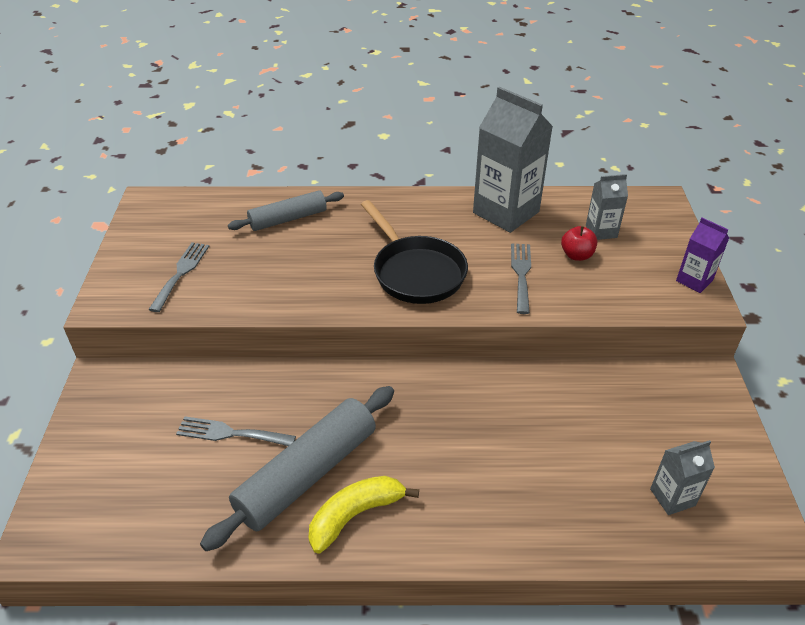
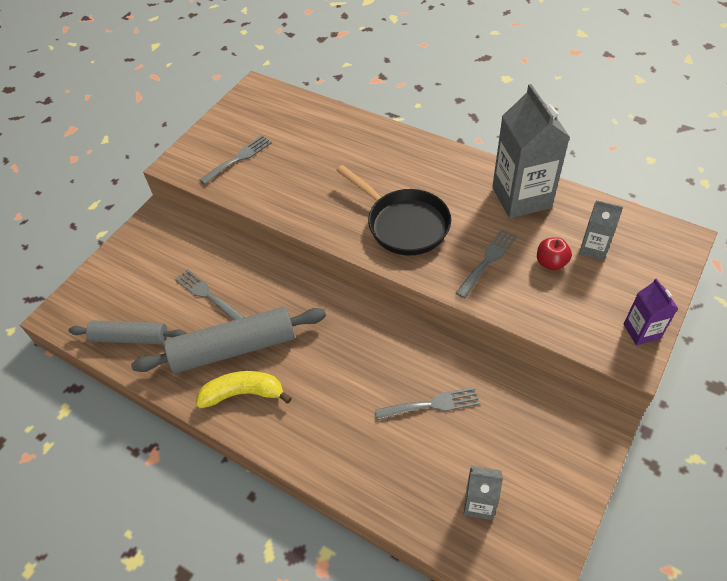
camera: 35 degrees right, 10 degrees up
(288, 219) = (342, 139): grey rolling pin -> grey rolling pin (130, 338)
(416, 272) = (404, 224): black pan -> black pan turned 45 degrees counterclockwise
(558, 430) = (432, 404): none -> grey fork

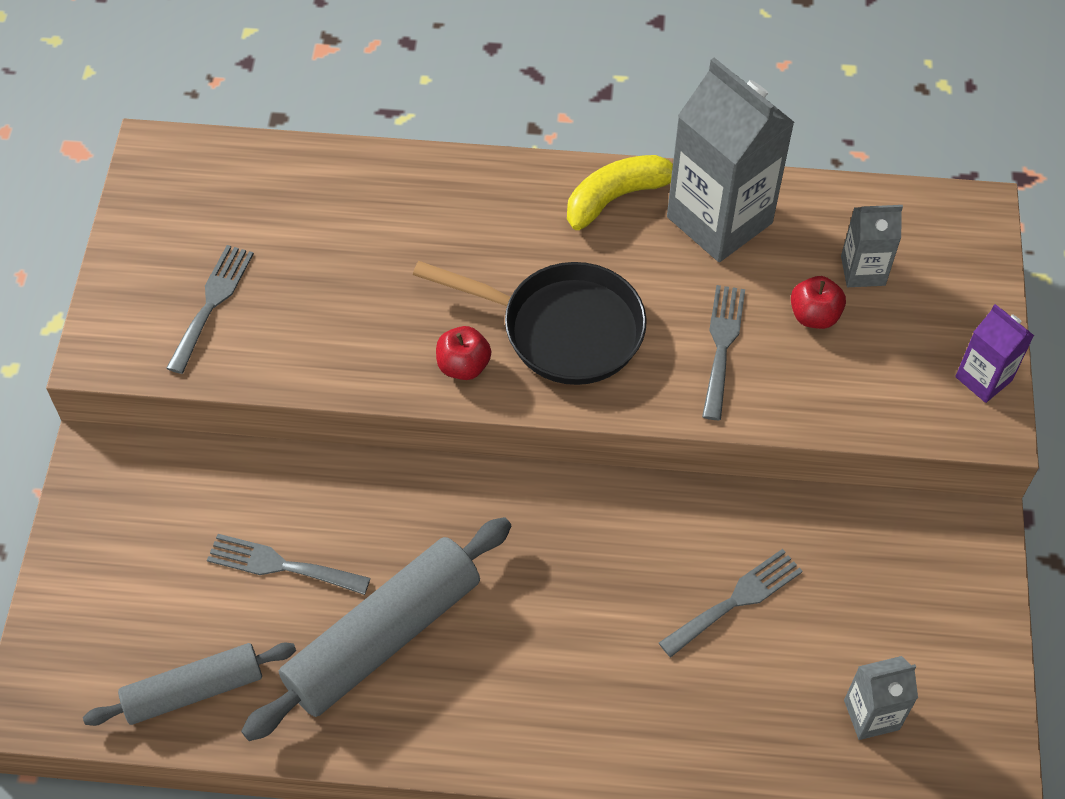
camera: 30 degrees left, 5 degrees up
(243, 393) = (442, 703): yellow banana -> yellow banana (618, 197)
(341, 225) = (463, 366): none -> red apple

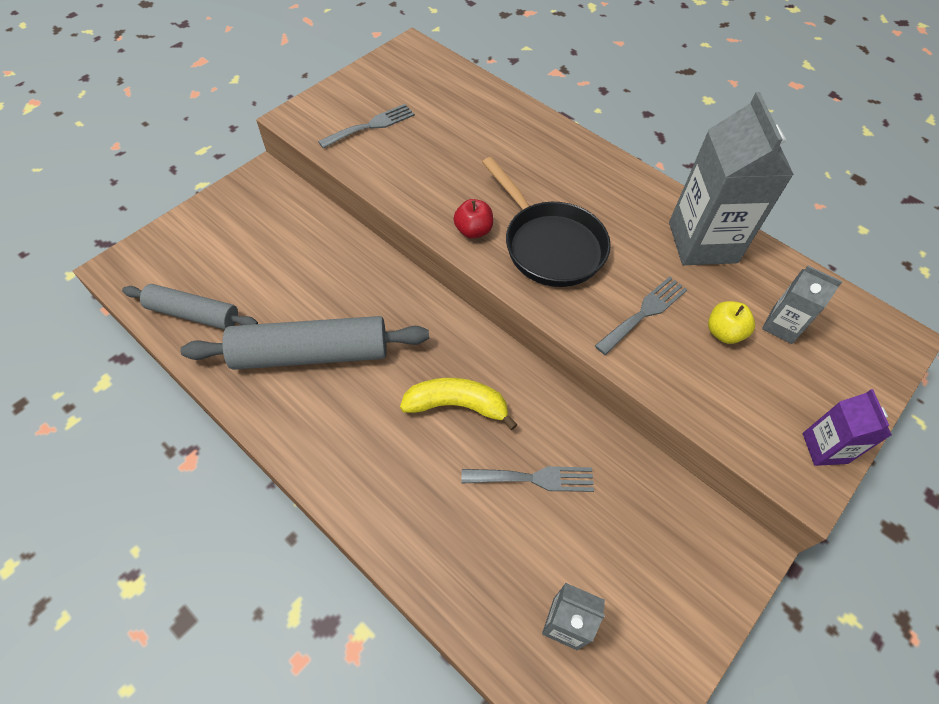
camera: 35 degrees right, 0 degrees up
(280, 565) = (296, 281): grey fork -> none
(618, 197) = (646, 196): yellow banana -> yellow banana (457, 405)
(814, 316) = (723, 332): red apple -> yellow apple

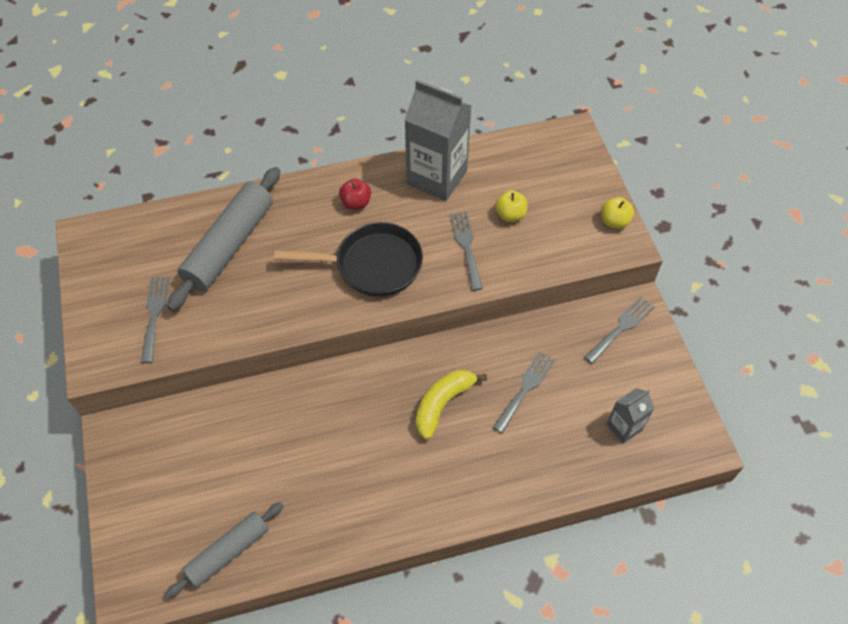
camera: 55 degrees left, 0 degrees up
(311, 353) = (331, 479): grey rolling pin -> grey rolling pin (229, 245)
(473, 231) = (323, 304): red apple -> red apple (356, 203)
(697, 546) = (621, 328): none -> grey fork
(782, 326) = (526, 182): grey carton -> none
(824, 448) = (614, 221): purple carton -> yellow apple

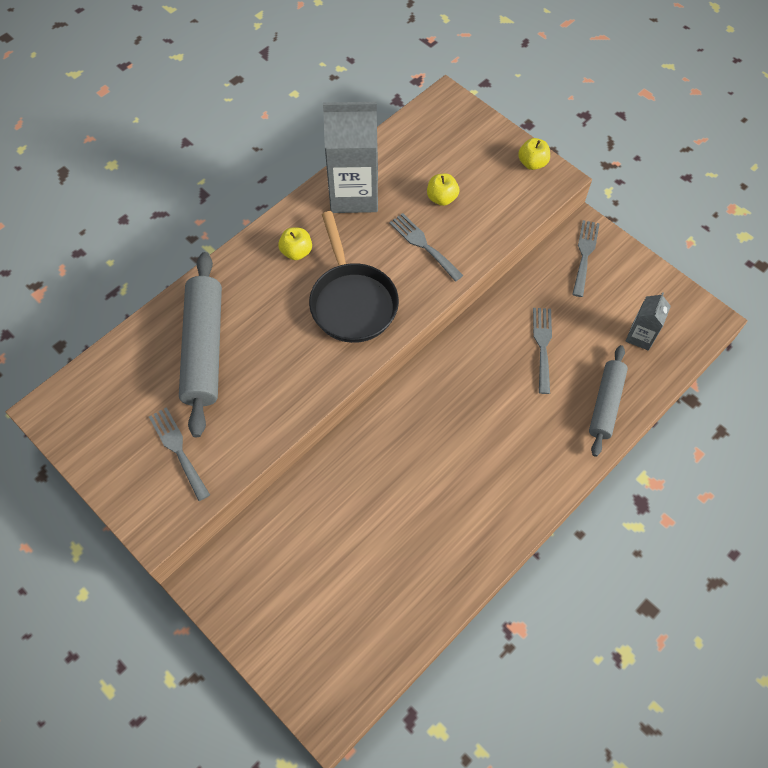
camera: 30 degrees left, 5 degrees up
(228, 552) = (388, 625): grey rolling pin -> grey rolling pin (605, 404)
(356, 203) = (296, 252): red apple -> yellow apple
(372, 265) = (352, 302): black pan -> black pan turned 105 degrees clockwise
(442, 404) = (483, 395): yellow banana -> none

